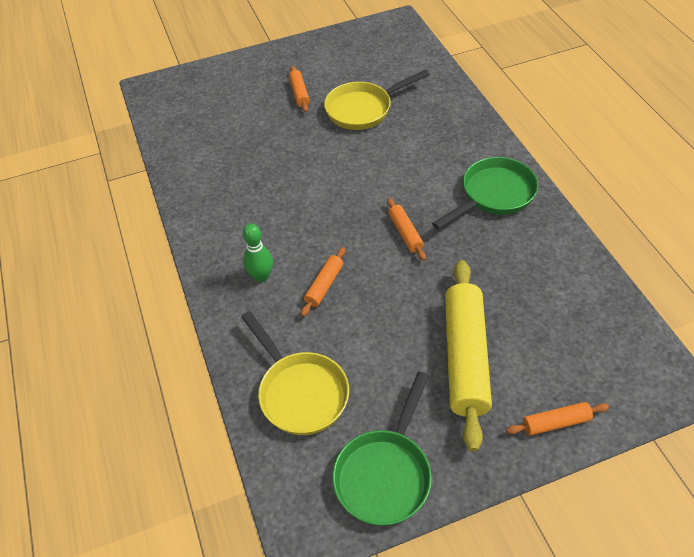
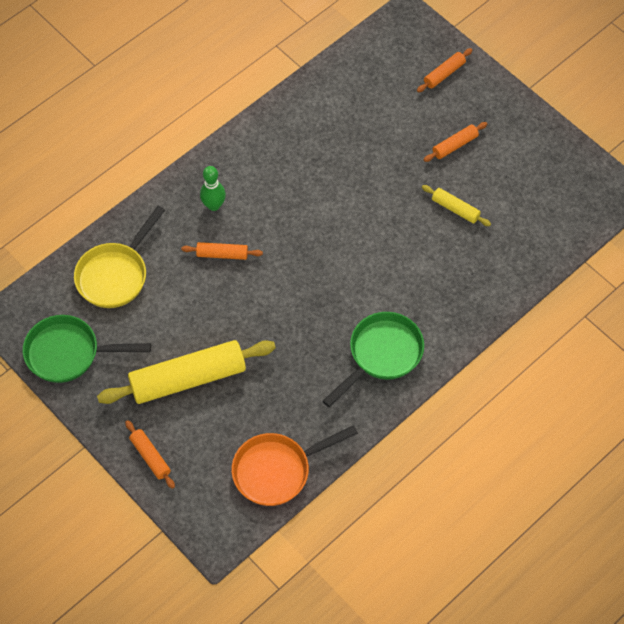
camera: 65 degrees right, 10 degrees up
(363, 109) = (455, 209): yellow pan -> yellow rolling pin
(405, 233) = (304, 296): orange rolling pin -> orange rolling pin (444, 74)
(493, 195) = (381, 355): green pan -> green pan turned 75 degrees counterclockwise
(601, 308) = (277, 470): none -> orange pan

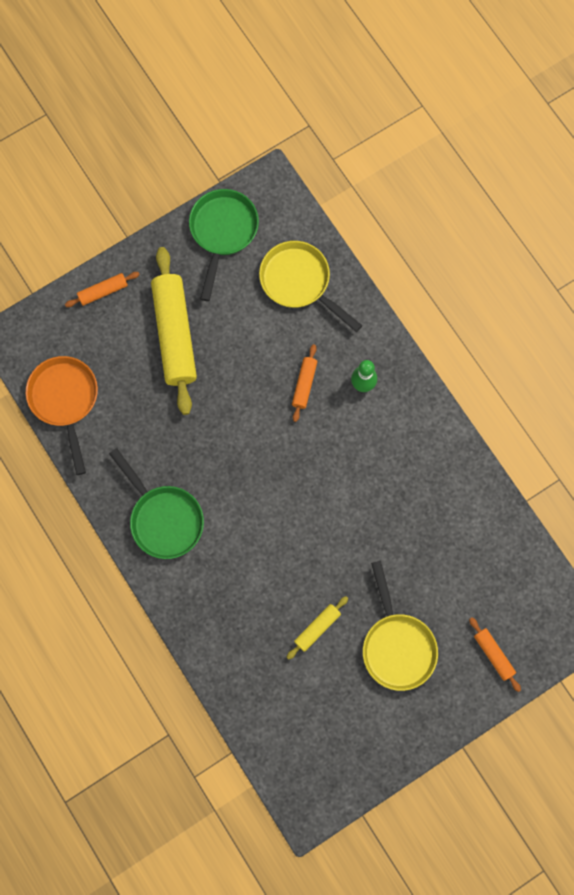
camera: 100 degrees right, 15 degrees up
(455, 145) = (397, 645): orange rolling pin -> yellow pan

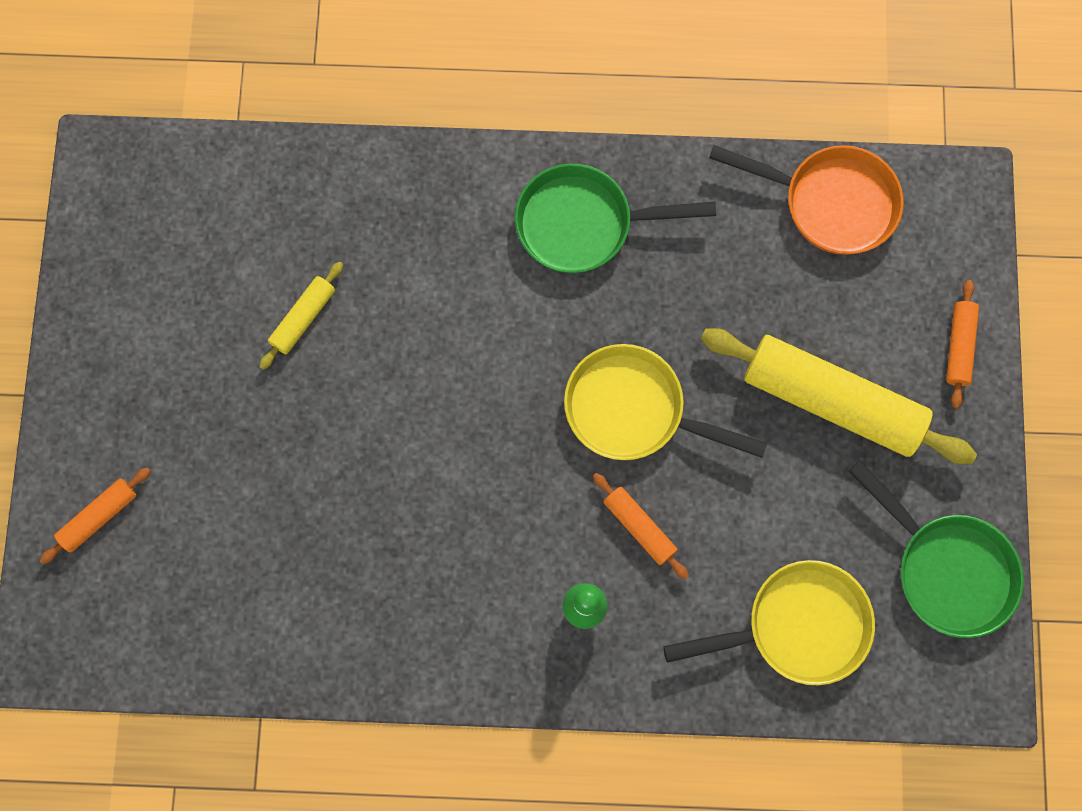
camera: 125 degrees right, 0 degrees up
(317, 628) = (303, 318): yellow rolling pin -> yellow rolling pin turned 45 degrees clockwise
(397, 645) = (206, 402): yellow pan -> yellow pan (633, 410)
(493, 654) = (99, 517): orange rolling pin -> orange rolling pin turned 45 degrees counterclockwise

